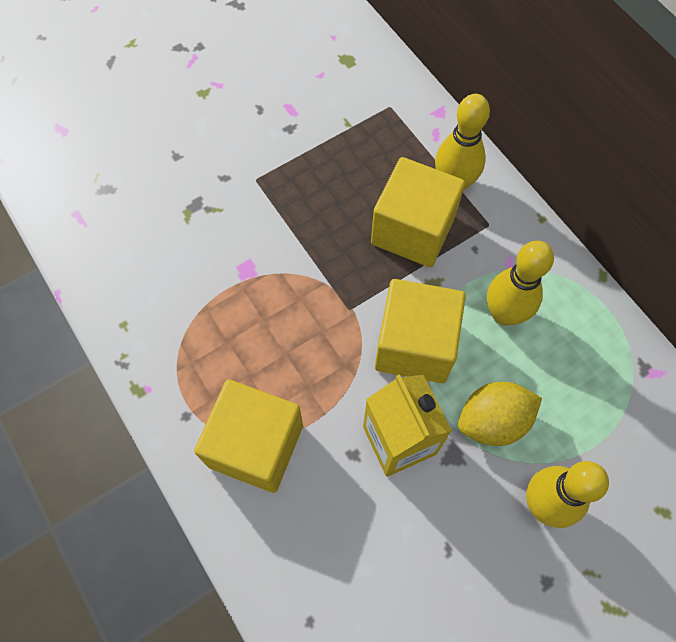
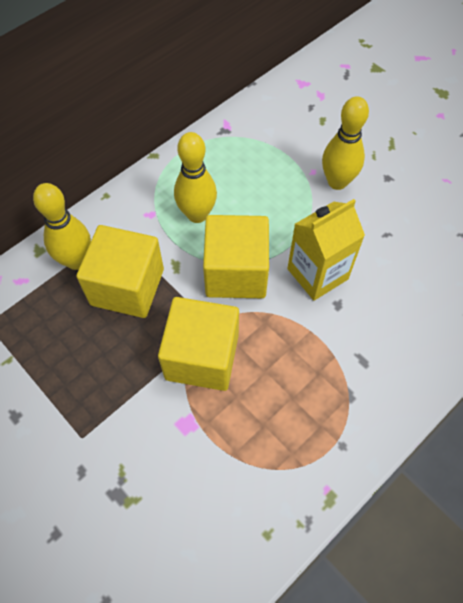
camera: 100 degrees left, 5 degrees down
(255, 445) = (352, 379): yellow cube -> yellow cube (202, 357)
(493, 421) = (286, 215): yellow lemon -> none

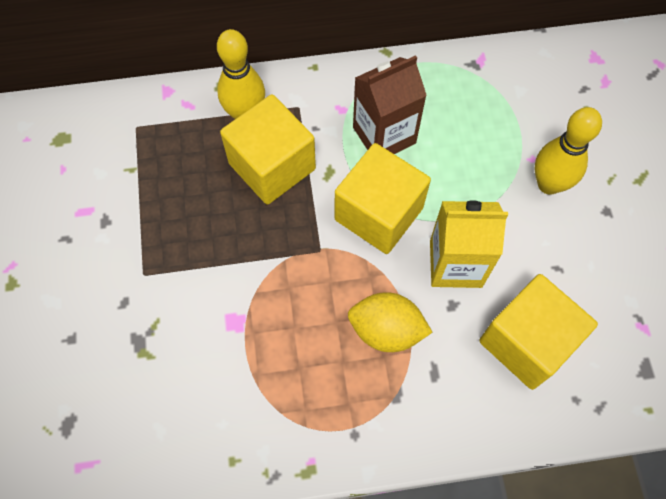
camera: 35 degrees right, 5 degrees up
(197, 214) = (384, 135): yellow bowling pin -> brown carton
(202, 357) = (290, 272): yellow cube -> yellow cube (526, 342)
(306, 353) = (386, 330): none -> yellow lemon

